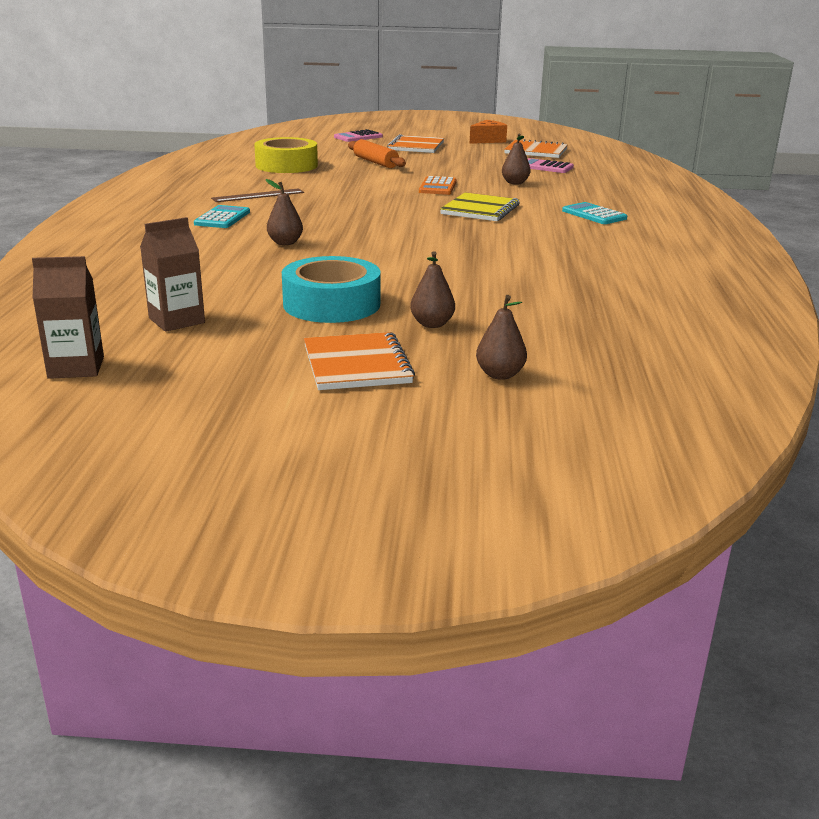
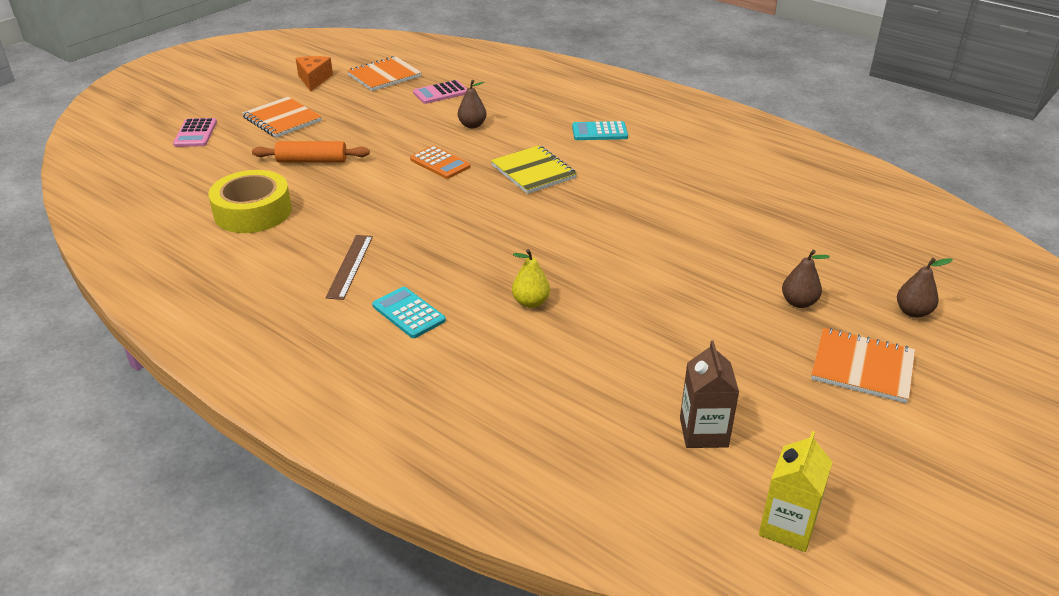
camera: 55 degrees left, 10 degrees up
(76, 367) = (787, 527): brown carton -> yellow carton
(285, 243) = (530, 302): brown pear -> yellow pear
(331, 304) = (720, 333): turquoise tape -> none

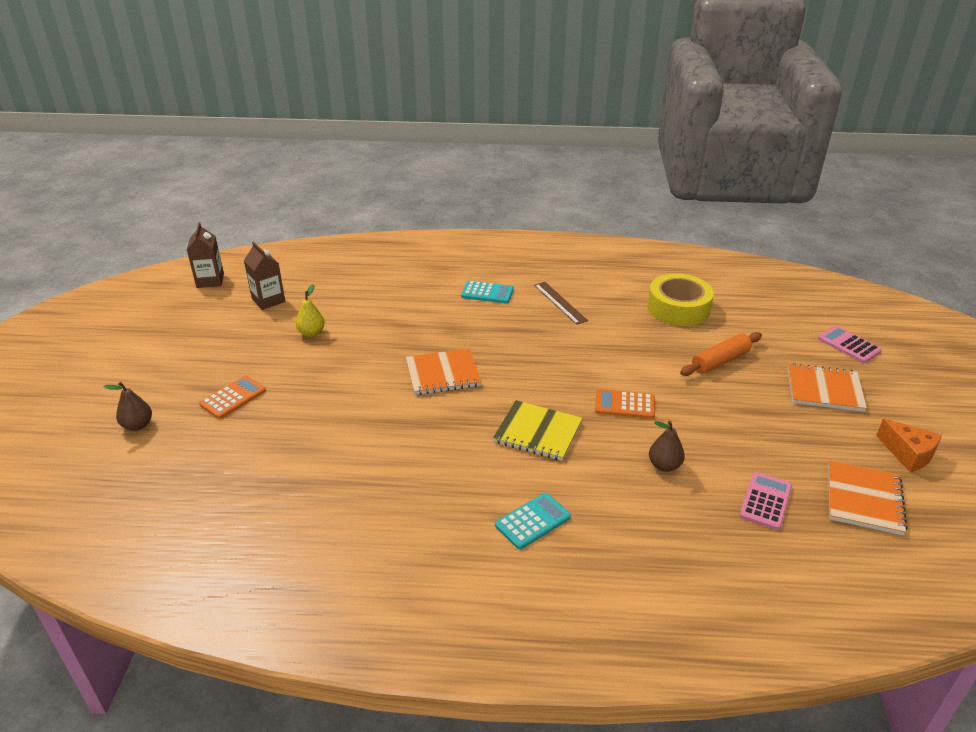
camera: 145 degrees right, 0 degrees up
(530, 302) = (422, 326): yellow pear -> yellow pear (311, 333)
(787, 527) = (210, 280): yellow carton -> brown carton
(798, 302) = (233, 398): brown pear -> orange calculator
(862, 367) = (177, 368): orange notebook -> orange notebook (443, 374)

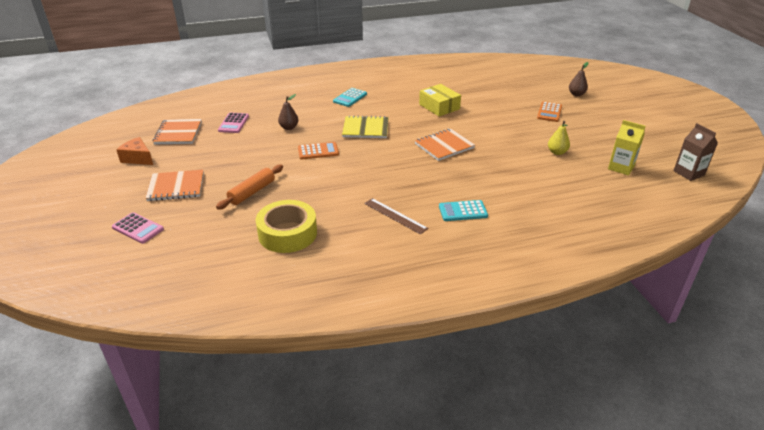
camera: 160 degrees right, 0 degrees up
(268, 300) = (621, 167): brown carton -> yellow carton
(387, 453) = (439, 107): none -> yellow box

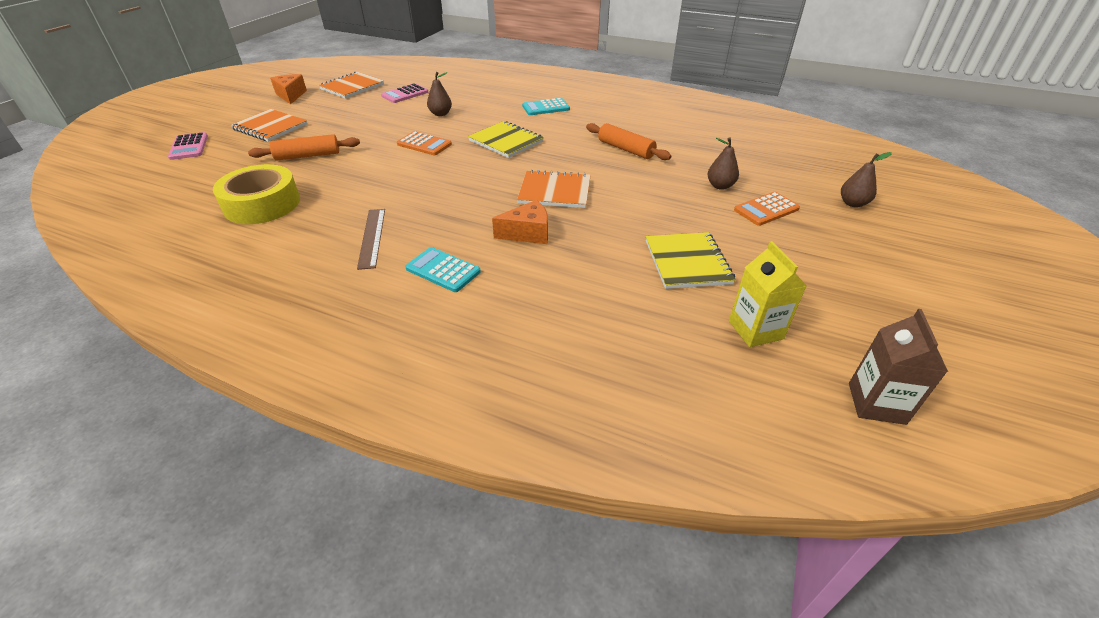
camera: 40 degrees right, 5 degrees up
(439, 107) = (625, 149): yellow box -> orange rolling pin
(469, 173) = (528, 233): none -> orange cheese
(514, 108) = (720, 186): none -> brown pear
(557, 152) = (687, 262): yellow pear -> yellow notebook

